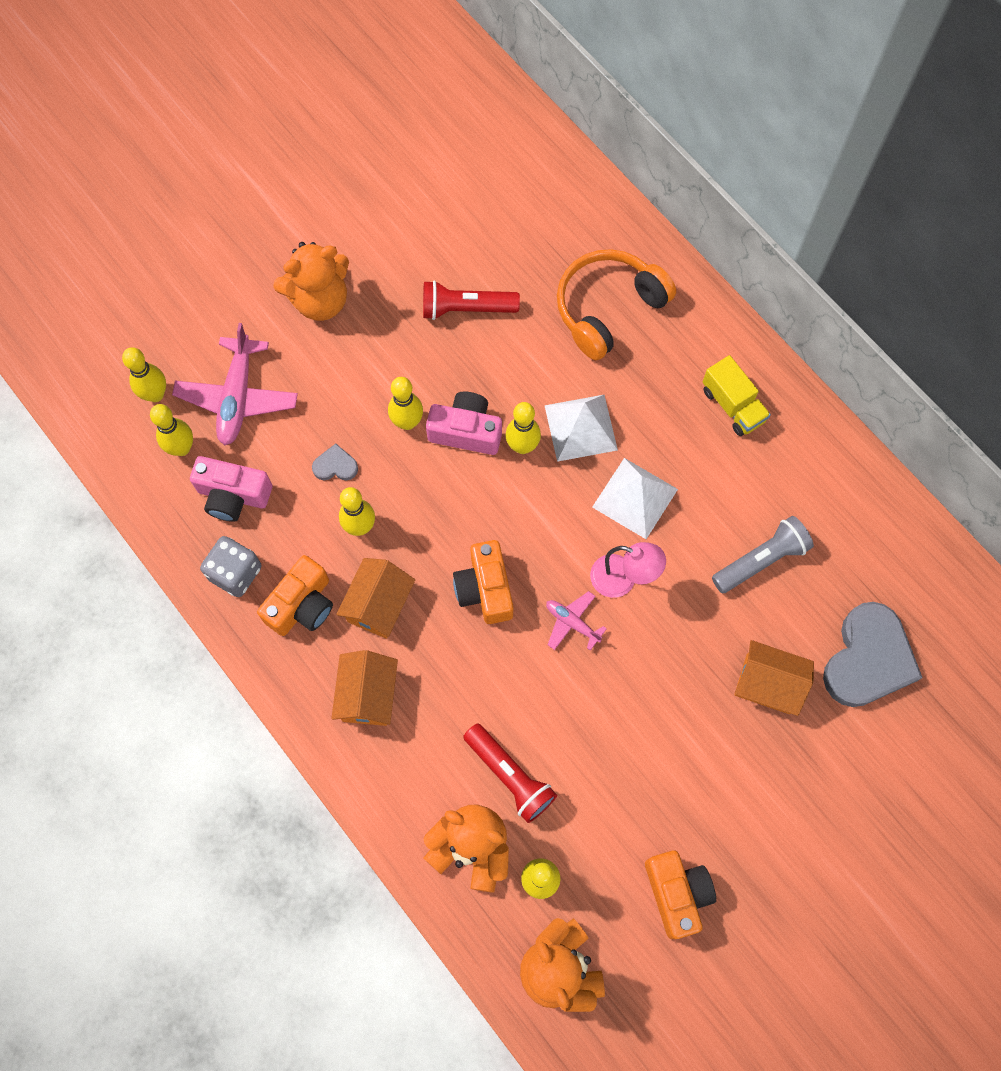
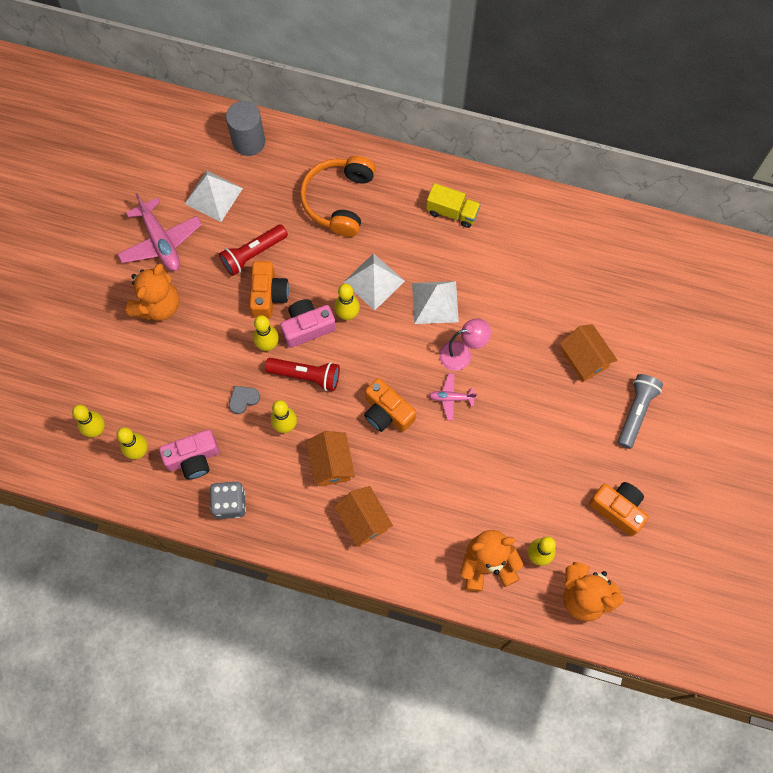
camera: 35 degrees left, 0 degrees up
(237, 397) = (151, 398): pink plane -> pink plane (160, 242)
(302, 605) = (285, 495): orange camera -> orange camera (268, 295)
(469, 215) = (213, 196): none -> white pyramid
(510, 776) = (479, 509): red flashlight -> red flashlight (306, 376)
(553, 178) = (249, 142): none -> grey cylinder
(761, 560) = (531, 291): grey flashlight -> grey flashlight (636, 412)
(767, 684) = (584, 359): orange house -> orange house turned 75 degrees clockwise
(868, 659) = (628, 308): grey heart -> none

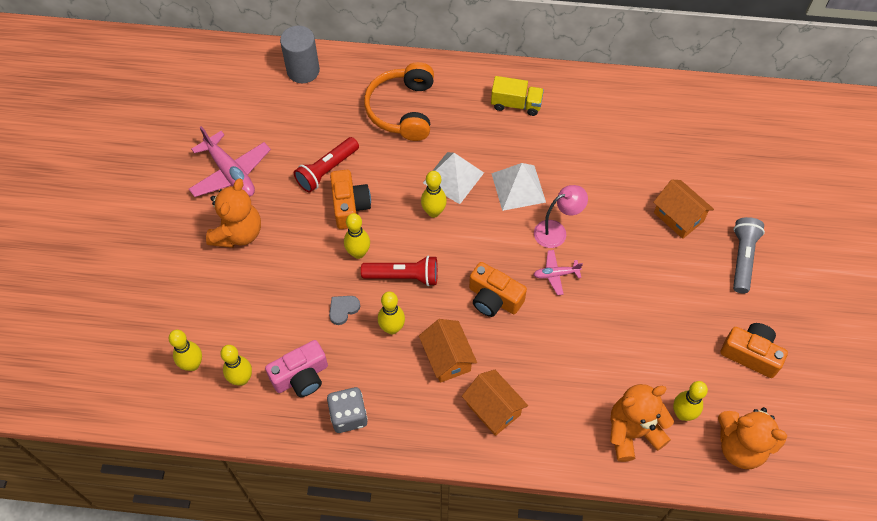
camera: 10 degrees left, 10 degrees down
(213, 196) = (277, 123): white pyramid -> none
(307, 327) = (395, 230): pink camera -> none

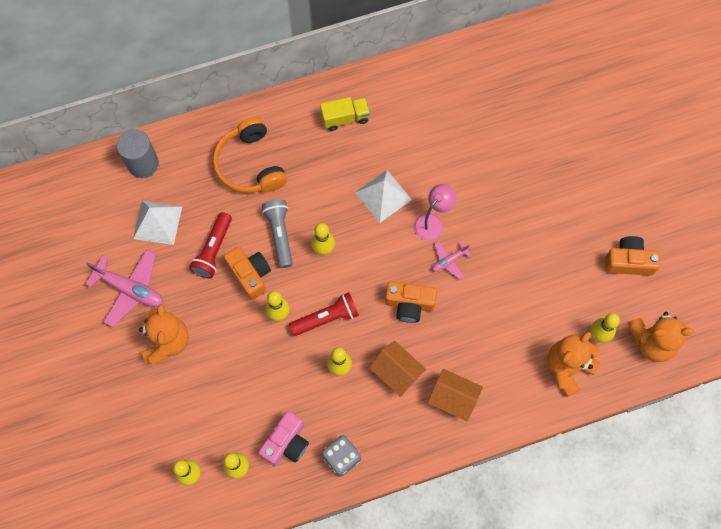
camera: 25 degrees left, 10 degrees up
(343, 309) = (291, 369): grey heart -> none
(453, 177) = (324, 210): white pyramid -> white pyramid (157, 222)
(678, 217) = (524, 166): orange house -> none
(742, 258) = (589, 182): grey flashlight -> grey flashlight (280, 235)

